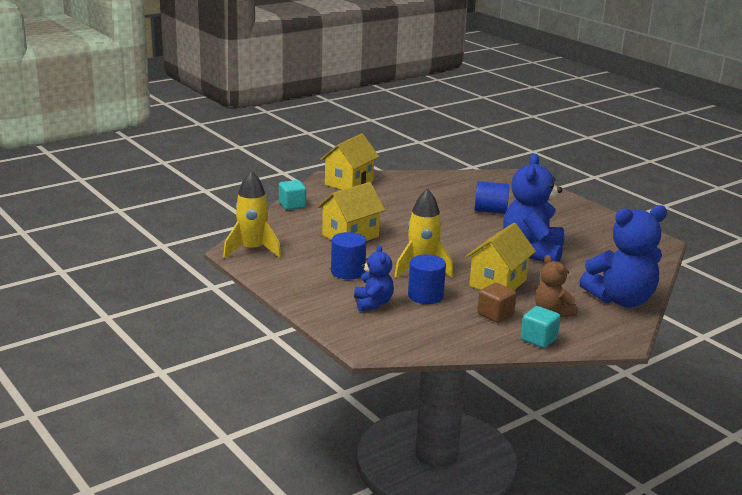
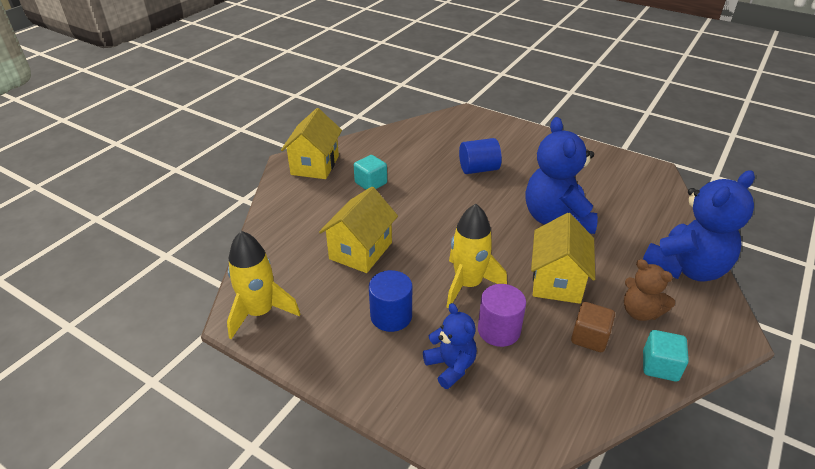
camera: 20 degrees left, 15 degrees up
(292, 205) = (270, 218): turquoise cube -> turquoise cube (371, 183)
(425, 296) = (499, 330): blue cylinder -> purple cylinder

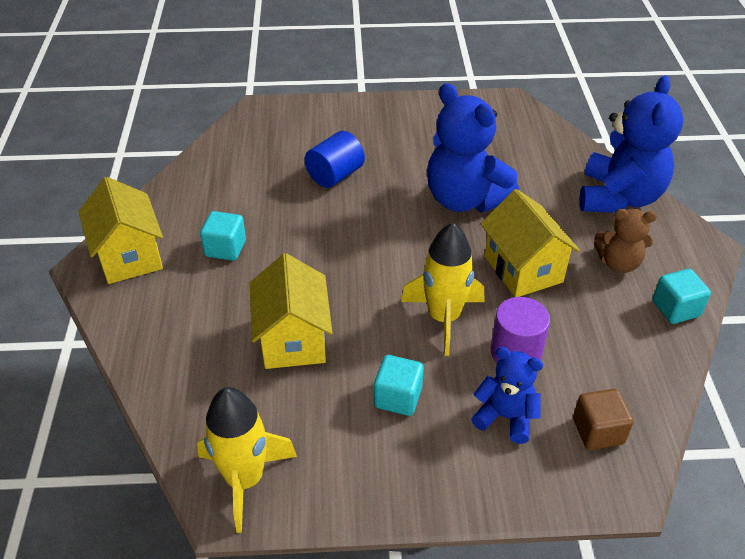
camera: 35 degrees left, 5 degrees up
(391, 316) = (398, 397): blue cylinder -> turquoise cube
(589, 337) = (599, 313): brown cube -> brown cube (598, 431)

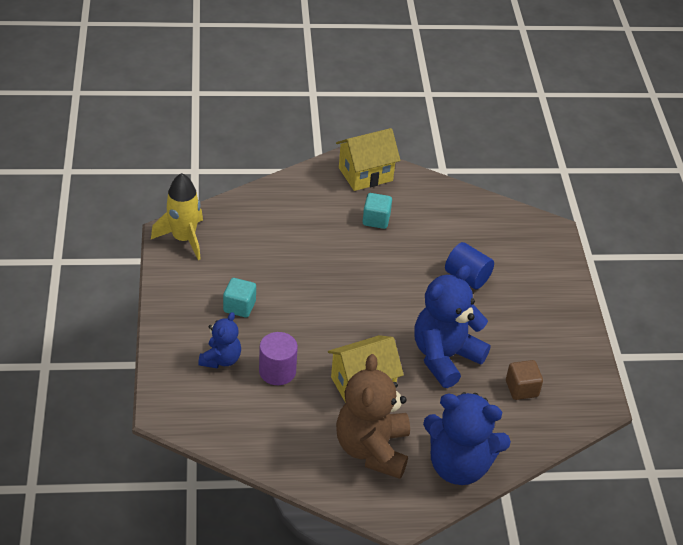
camera: 85 degrees right, 0 degrees up
(293, 339) = (290, 256): yellow house -> none
(443, 318) = (310, 334): yellow rocket -> none
(598, 431) = (206, 406): brown cube -> brown cube (521, 389)
(618, 263) = (372, 449): brown teddy bear -> brown teddy bear, size x1.81
(675, 309) = (321, 477): turquoise cube -> none

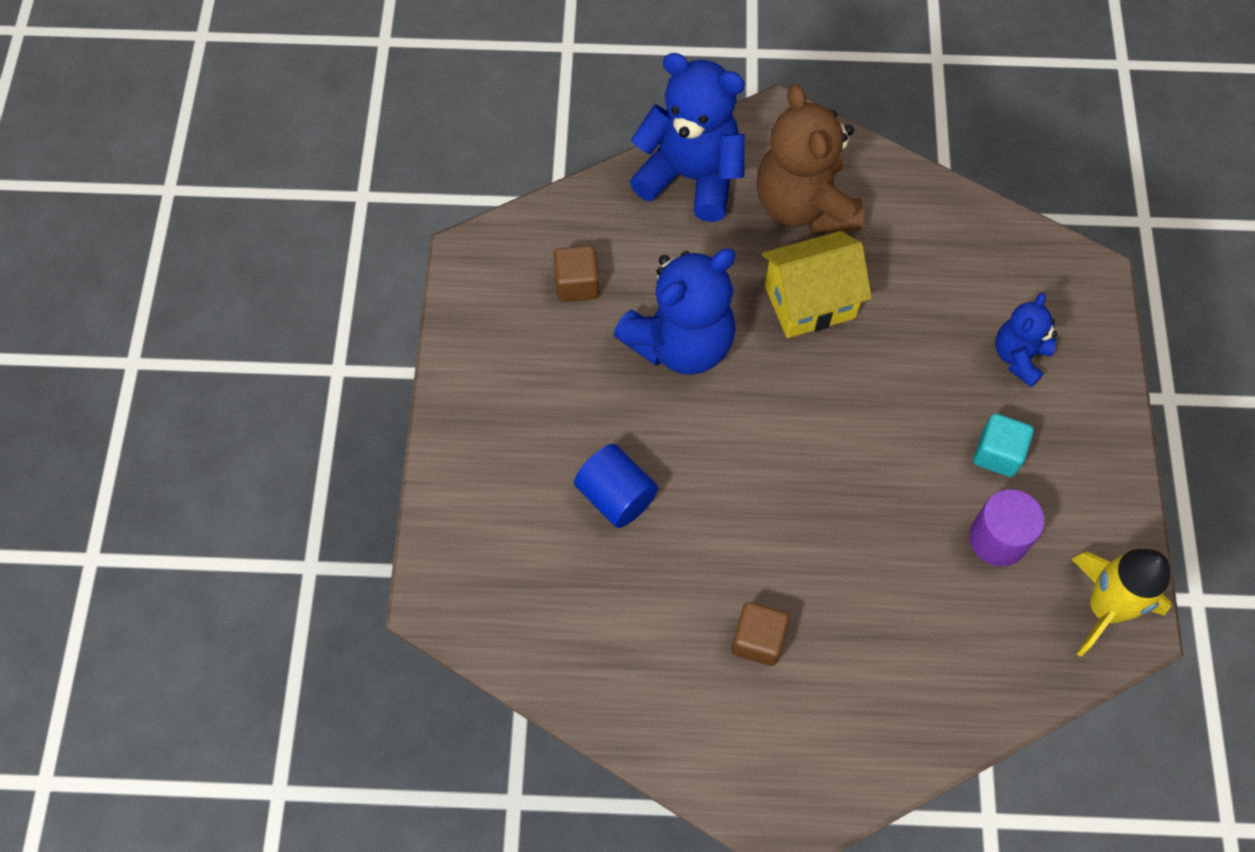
camera: 170 degrees left, 20 degrees up
(277, 371) = (934, 332): purple cylinder -> purple cylinder (998, 539)
(365, 174) = (767, 768): yellow house -> none
(372, 449) = (804, 206): brown teddy bear -> brown teddy bear turned 150 degrees clockwise
(376, 220) = (758, 640): turquoise cube -> brown cube

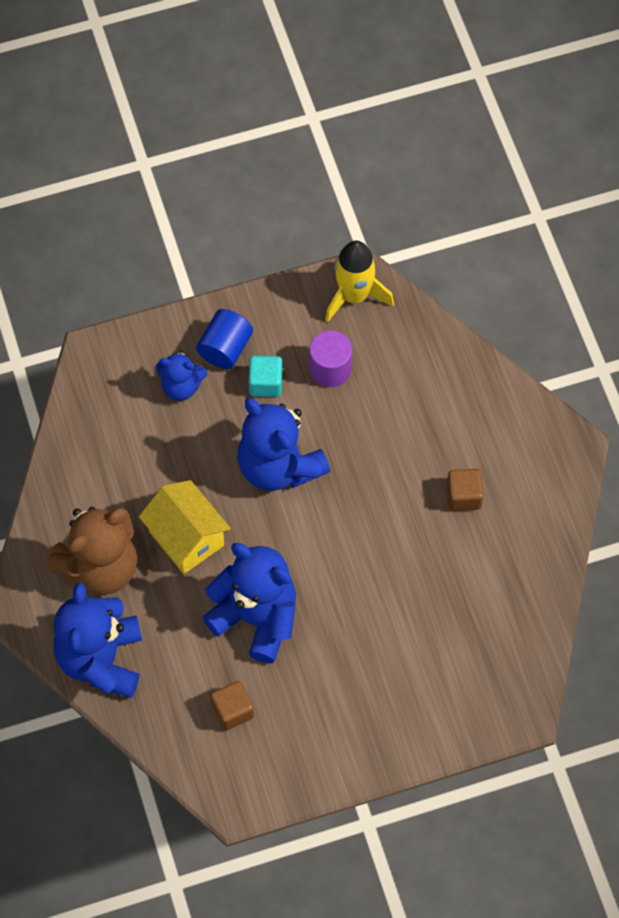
camera: 110 degrees left, 0 degrees up
(616, 496) = (397, 621): blue cylinder -> blue cylinder (225, 348)
(874, 431) = (279, 466): none -> blue teddy bear

